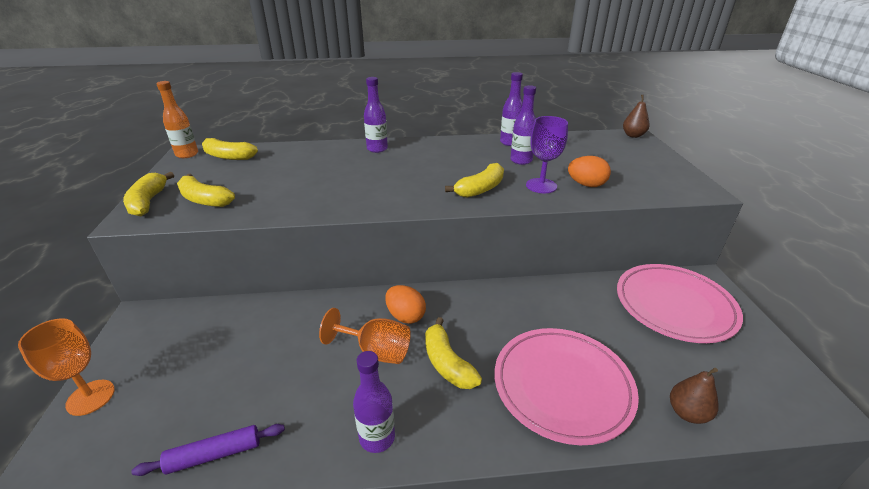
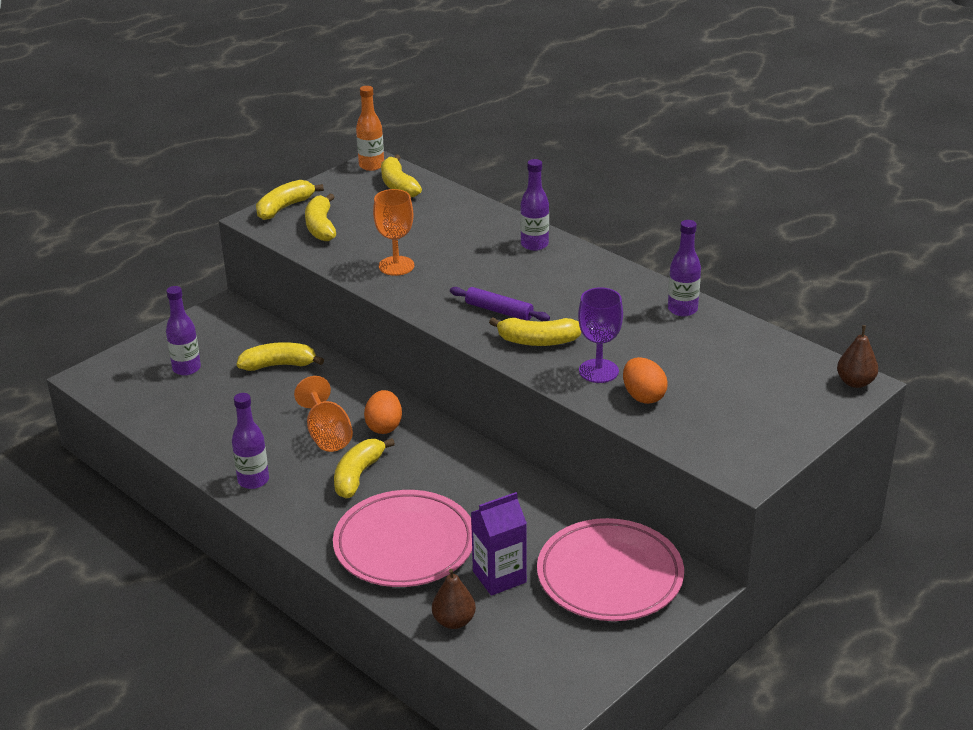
camera: 50 degrees right, 0 degrees up
(90, 397) = (148, 348): orange goblet -> orange goblet (396, 266)
(214, 454) = (169, 425): purple rolling pin -> purple rolling pin (499, 311)
(255, 328) = (279, 365): none -> yellow banana
(521, 160) = (643, 336): purple bottle -> purple bottle (186, 368)
(642, 356) = (499, 577): none -> purple carton

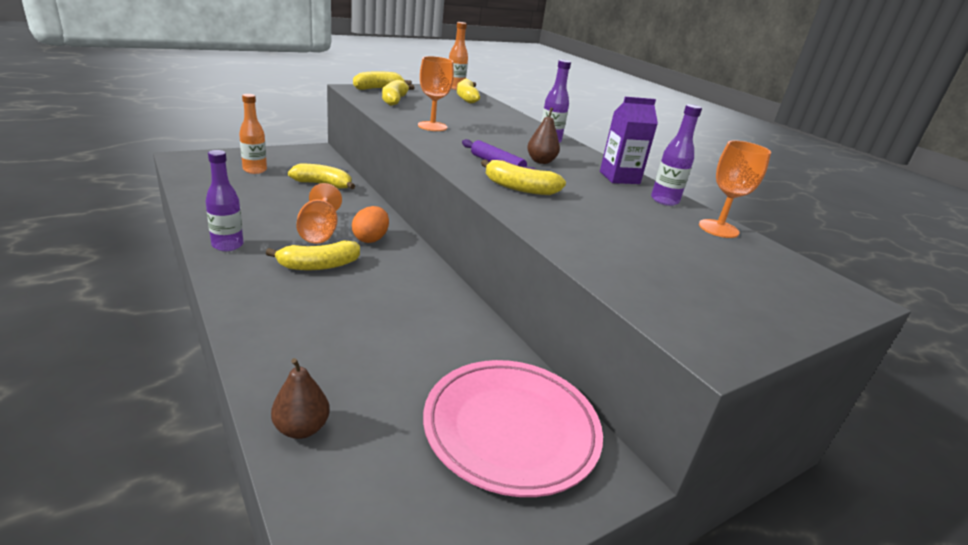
camera: 10 degrees right, 5 degrees down
(186, 368) = (255, 170): purple bottle -> orange bottle
(358, 475) = (319, 265): yellow banana -> yellow banana turned 150 degrees counterclockwise
(404, 544) = (313, 332): pink plate -> none
(499, 577) = (386, 393): purple carton -> purple carton (619, 177)
(598, 371) = (567, 219): purple goblet -> none
(643, 396) = (606, 248): orange egg -> none
(739, 334) = (718, 229): none -> orange goblet
(855, 382) = (849, 294): brown pear -> brown pear (541, 161)

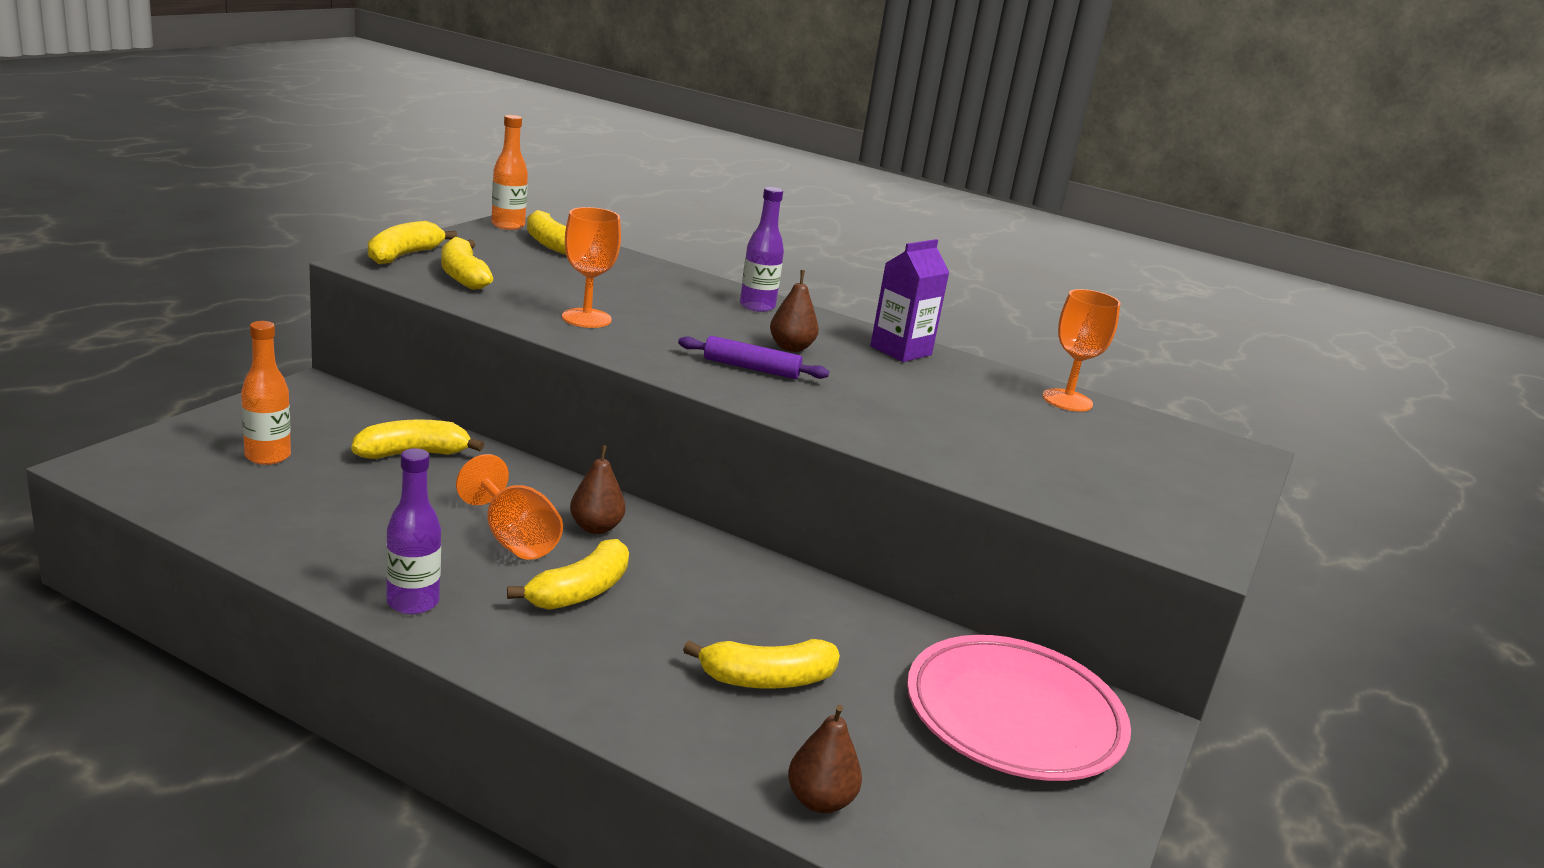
camera: 30 degrees left, 5 degrees down
(370, 239) = (596, 528): orange egg -> brown pear
(520, 188) = (822, 401): yellow banana -> yellow banana (767, 679)
(664, 200) = (980, 374): purple bottle -> none

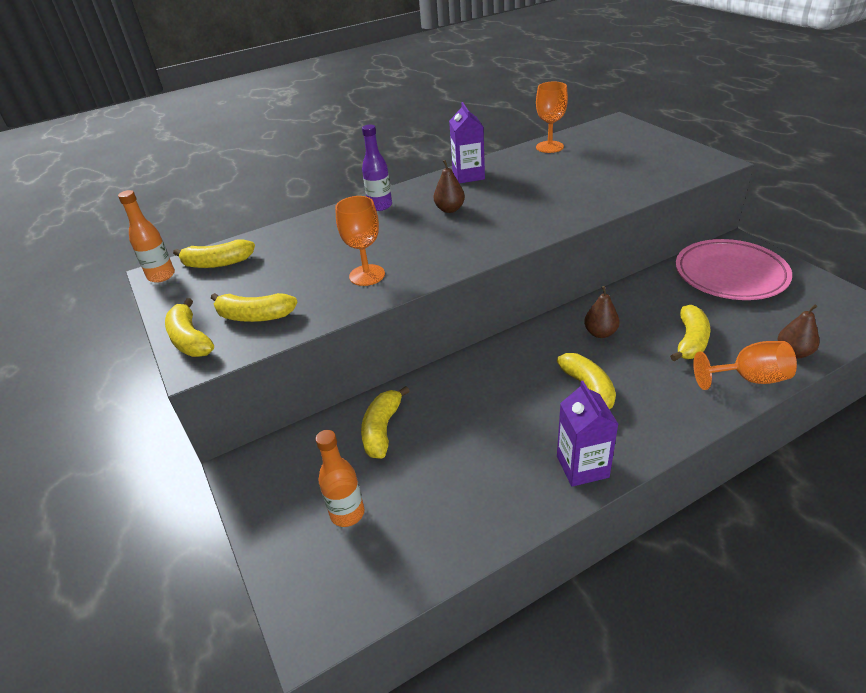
camera: 50 degrees left, 15 degrees up
(413, 602) = (582, 467): purple bottle -> purple carton
(513, 538) = (518, 403): orange goblet -> orange goblet (748, 379)
(596, 528) = (517, 365): brown pear -> brown pear (600, 333)
(751, 368) = (475, 230): purple rolling pin -> none

